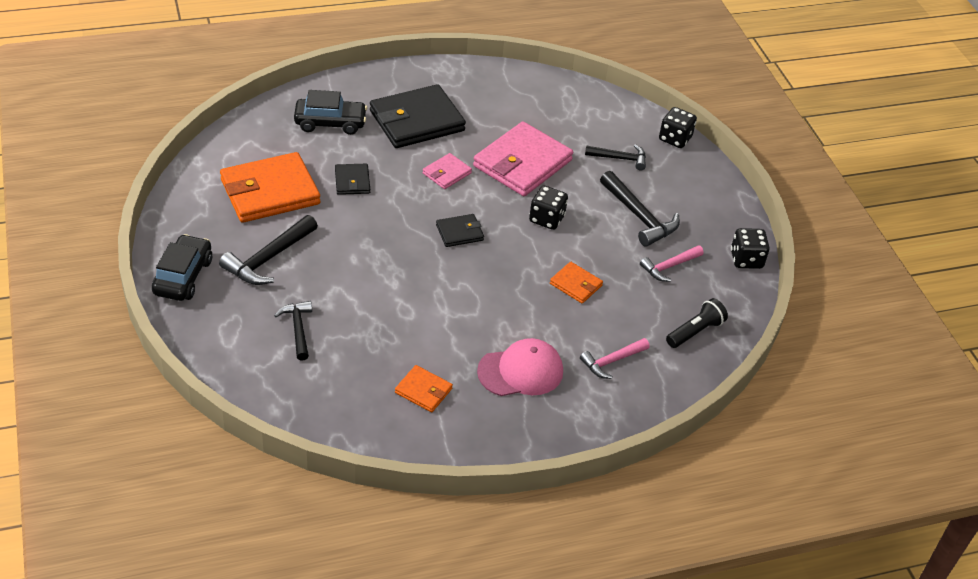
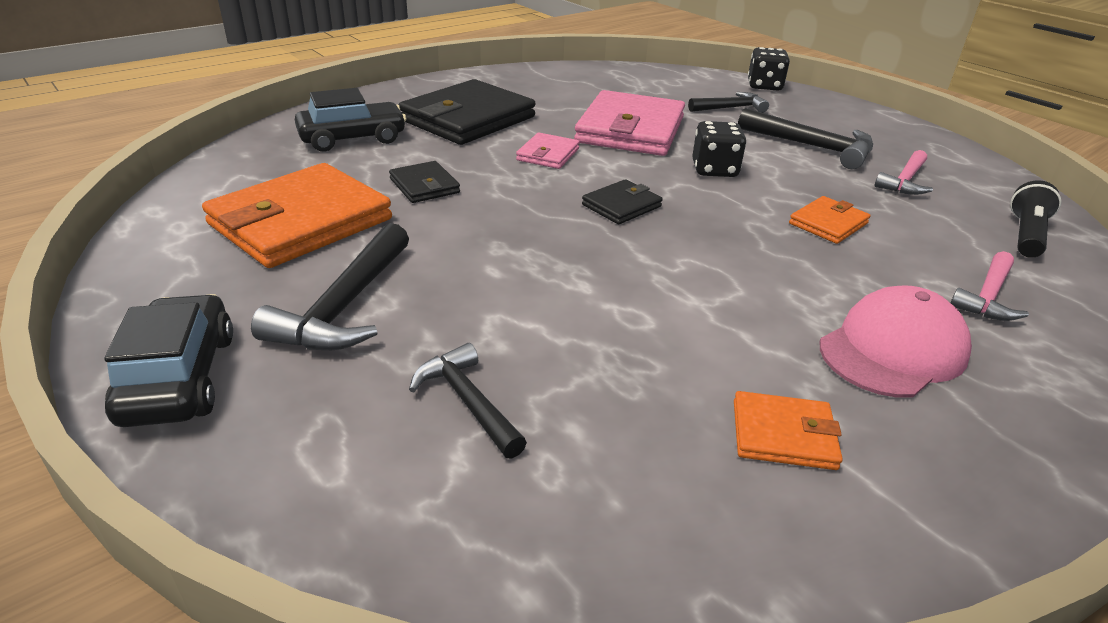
camera: 20 degrees left, 10 degrees down
(575, 284) = (828, 223): orange wallet -> orange wallet turned 60 degrees counterclockwise
(746, 259) = (968, 158): black dice -> none

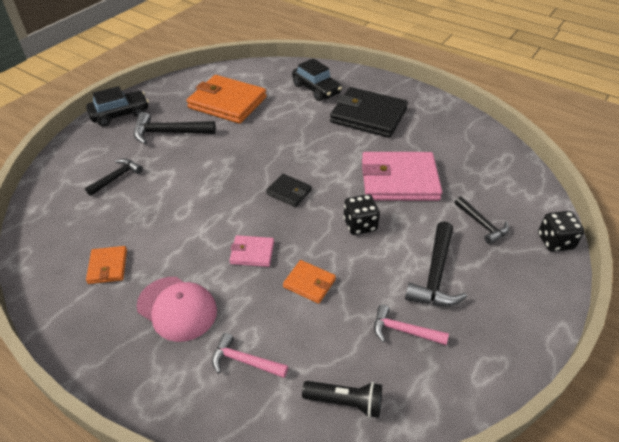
camera: 75 degrees right, 10 degrees up
(424, 186) = (277, 124): black wallet -> none
(548, 154) = (338, 154): pink wallet -> pink wallet (252, 253)

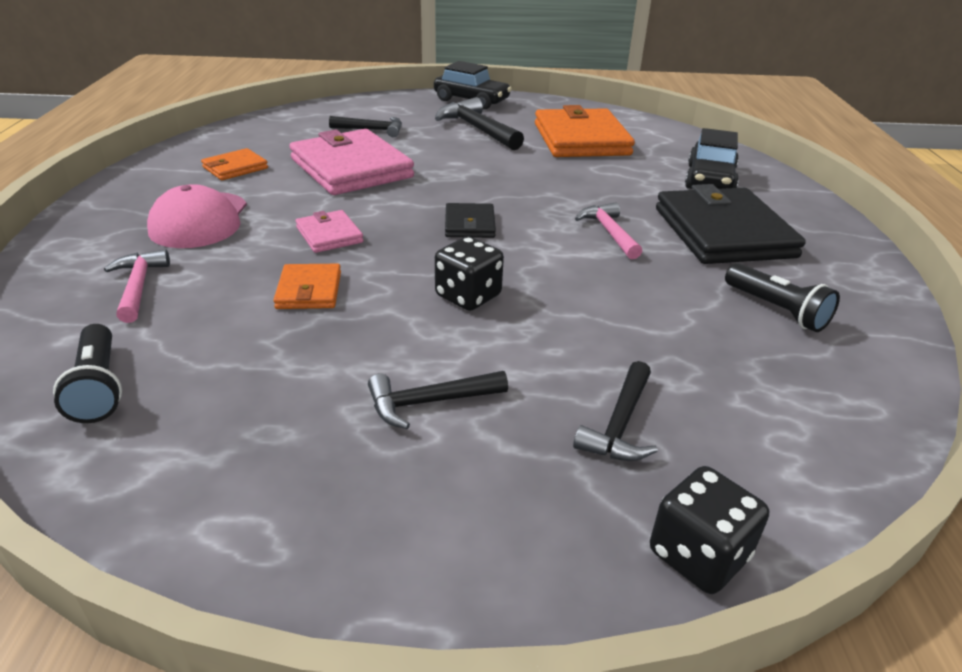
camera: 55 degrees right, 10 degrees down
(399, 180) = (615, 301): pink wallet -> pink wallet (351, 168)
(403, 331) = (273, 403): pink hammer -> pink hammer (609, 232)
(435, 275) = (429, 402): black hammer -> black hammer, size x0.64
(437, 139) = (776, 310): none -> black flashlight

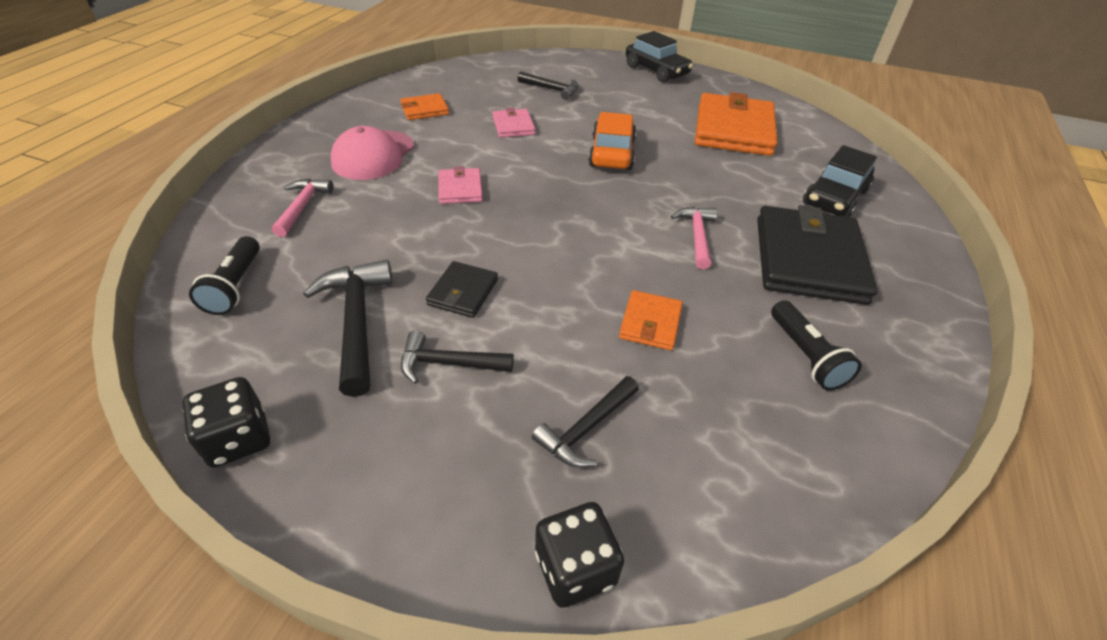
camera: 20 degrees right, 10 degrees up
(309, 290) = (417, 238): orange wallet -> orange wallet (650, 323)
(351, 168) = (513, 126): pink wallet -> pink wallet, size x0.48
(468, 296) = (535, 273): black dice -> black dice (239, 439)
(469, 224) = (578, 202): black wallet -> black wallet (463, 292)
(475, 176) = (612, 153): none -> orange car
(477, 129) = (643, 103): black hammer -> black hammer (357, 321)

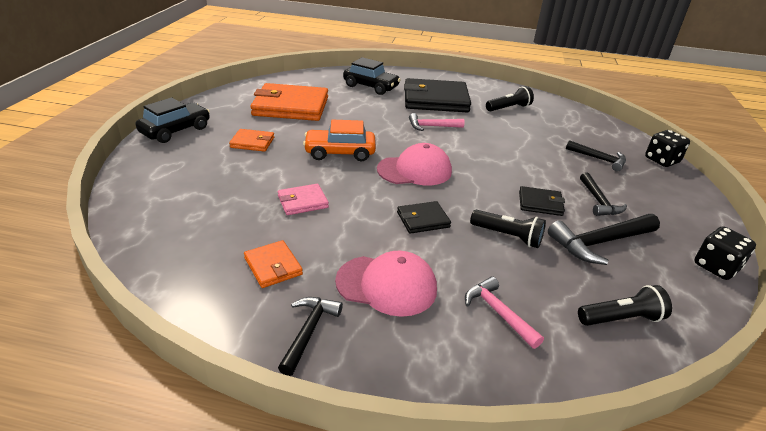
camera: 100 degrees left, 10 degrees down
(302, 206) = (498, 312): pink hammer -> pink hammer turned 60 degrees clockwise
(406, 242) = (508, 236): none -> black flashlight
(460, 189) = (423, 220): pink wallet -> black wallet
(552, 89) = (217, 184): black hammer -> black hammer (309, 331)
(565, 199) = (414, 170): none -> pink cap
(650, 323) = (517, 142): orange wallet -> orange wallet (252, 142)

